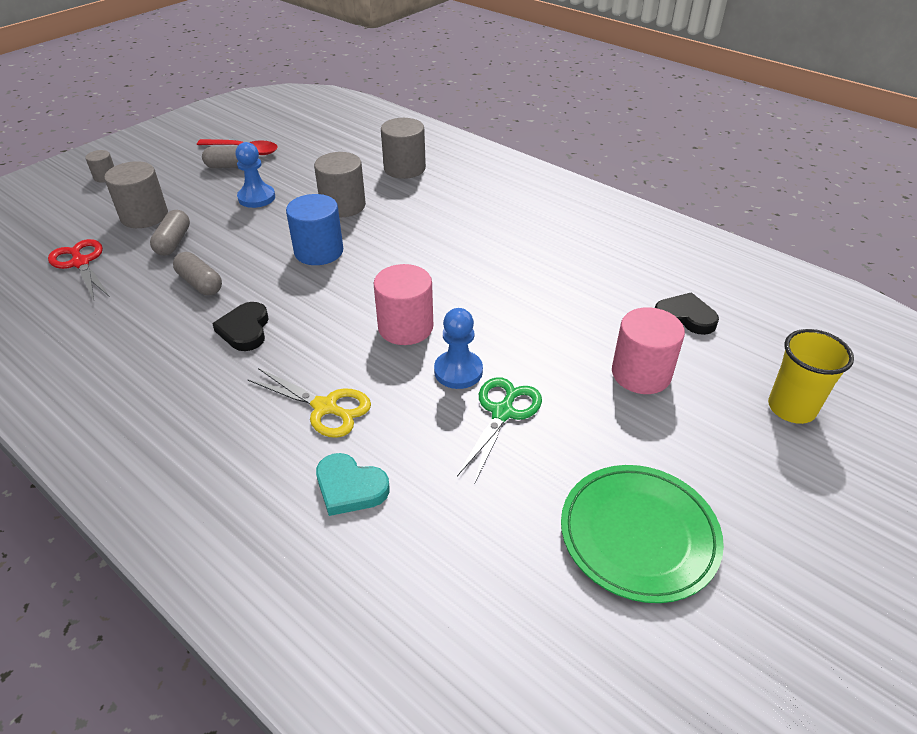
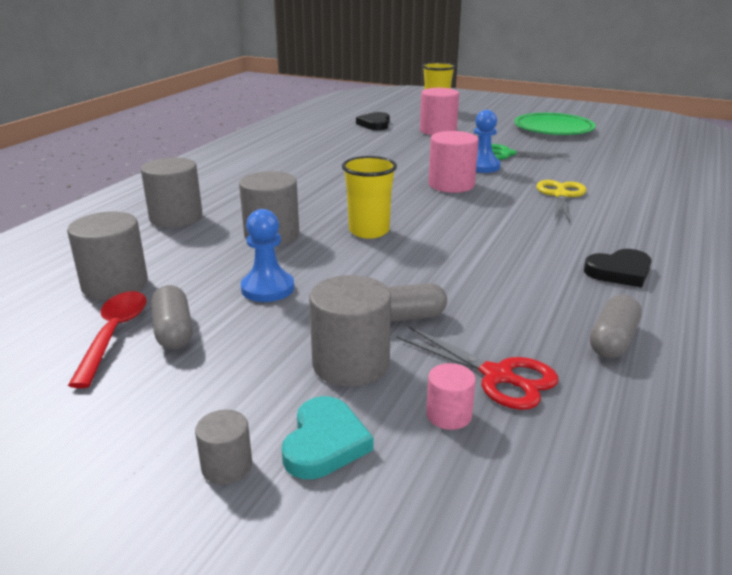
camera: 105 degrees left, 15 degrees down
(70, 238) = (449, 415): none -> pink cylinder
(81, 263) = (497, 376): red scissors -> red scissors turned 90 degrees counterclockwise
(200, 283) = (468, 277): grey capsule -> grey capsule (613, 340)
(245, 330) = (513, 238): black heart -> black heart (619, 272)
(305, 149) = (115, 285): none -> grey cylinder
(319, 251) = (369, 231): blue cylinder -> yellow cup
(350, 487) = (612, 180): turquoise heart -> turquoise heart (324, 443)

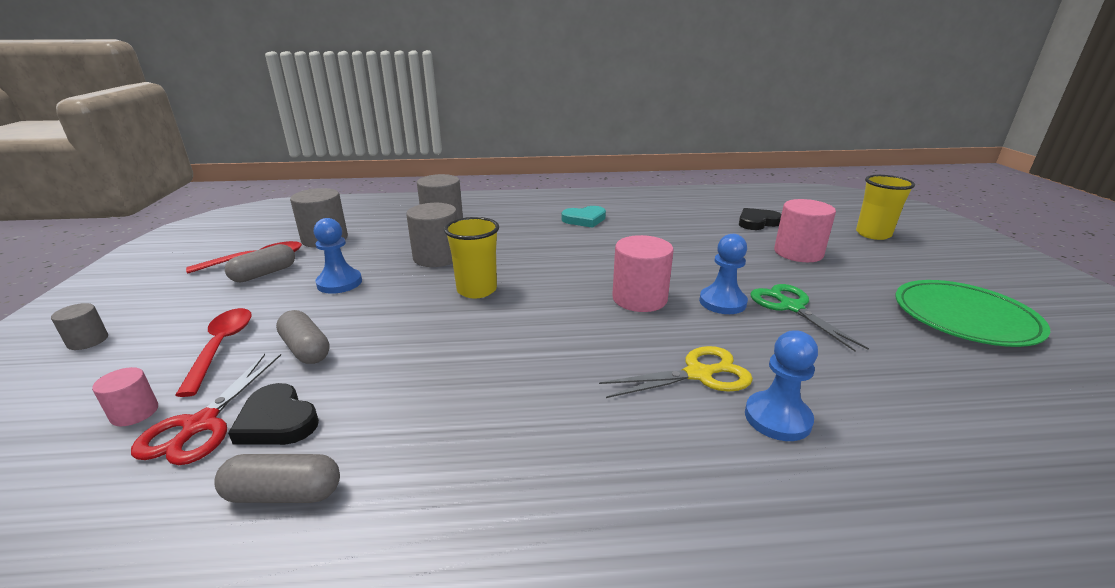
camera: 60 degrees right, 0 degrees up
(324, 443) = (106, 367): turquoise heart -> turquoise heart (584, 219)
(351, 364) = (221, 347): grey cylinder -> red spoon
(615, 191) = (777, 418): none -> blue pawn
(619, 272) = (481, 469): black heart -> black heart (277, 421)

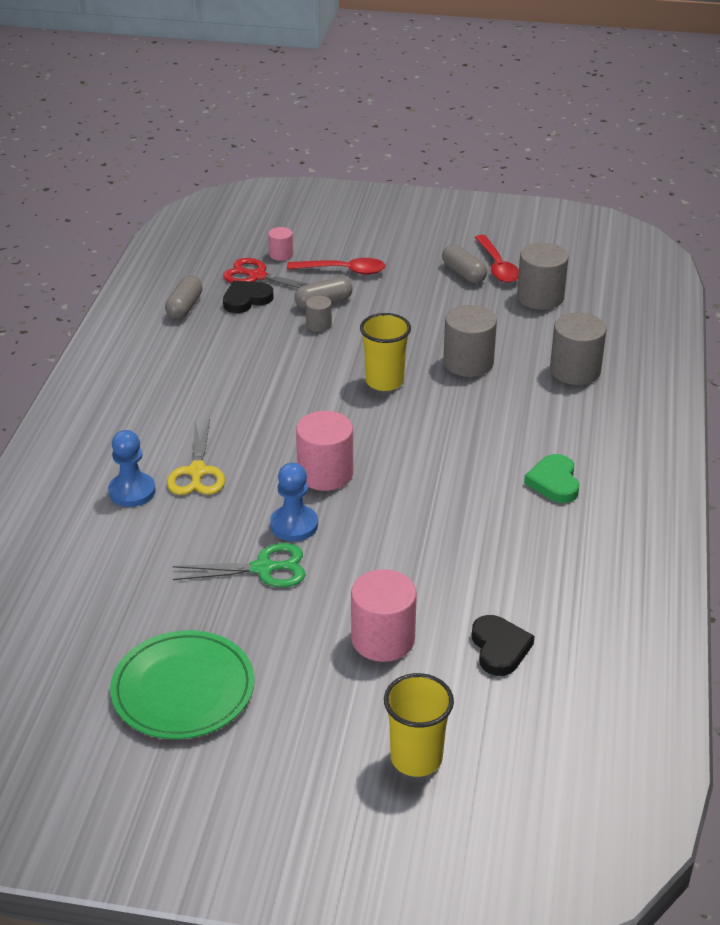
camera: 105 degrees right, 10 degrees up
(88, 341) = (376, 222): grey cylinder -> grey cylinder (318, 325)
(339, 283) = (429, 311): blue pawn -> none
(584, 219) = (554, 482): turquoise heart -> green heart

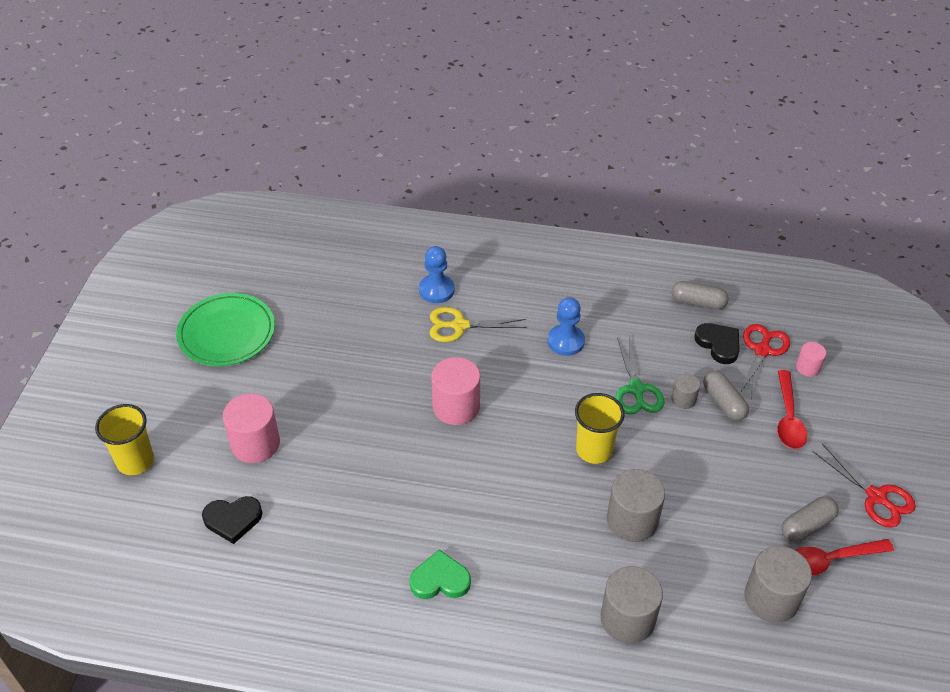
camera: 90 degrees right, 10 degrees up
(263, 568) = (342, 370): green scissors -> green scissors (636, 389)
(294, 525) = (391, 387): blue pawn -> blue pawn (566, 341)
(430, 238) = (876, 497): none -> red scissors

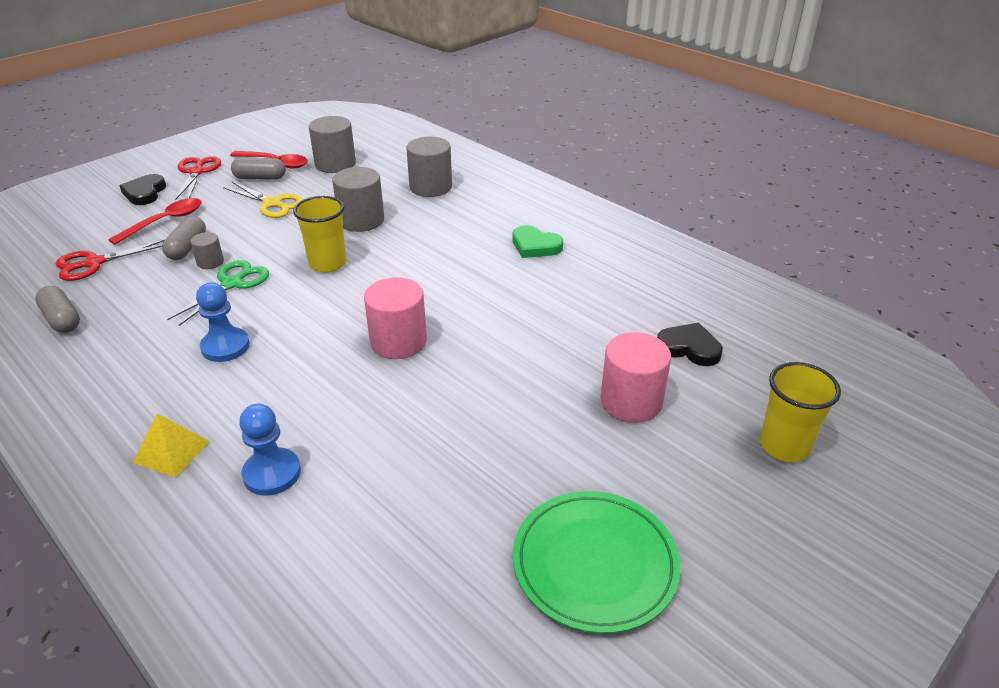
camera: 145 degrees left, 10 degrees down
(459, 325) = (301, 415): yellow scissors -> yellow scissors (272, 204)
(504, 273) = (171, 451): none -> yellow pyramid
(718, 344) = (114, 282): black heart -> black heart (145, 193)
(808, 367) = (89, 239): pink cylinder -> none

